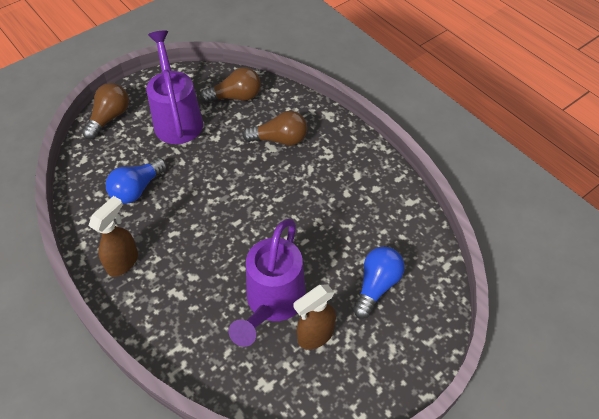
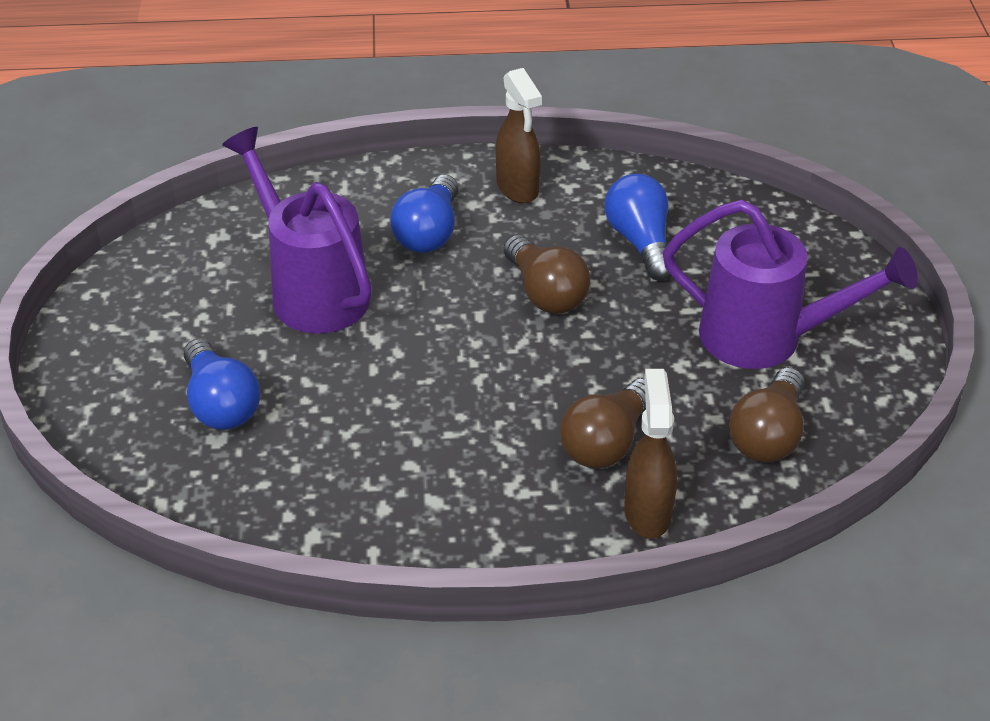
camera: 125 degrees right, 10 degrees down
(109, 118) = (831, 264): brown light bulb -> brown light bulb (545, 292)
(189, 280) = (429, 232): none -> blue light bulb
(315, 335) = (224, 306): brown spray bottle -> brown spray bottle (647, 512)

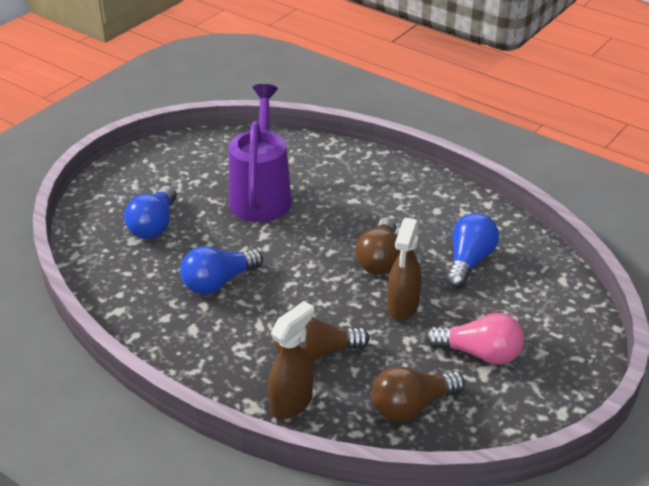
camera: 40 degrees right, 5 degrees down
(429, 232) = (355, 197): blue light bulb -> blue light bulb (218, 282)
(518, 188) = (432, 198): brown spray bottle -> brown spray bottle (402, 307)
(765, 338) = (479, 353): purple watering can -> pink light bulb

